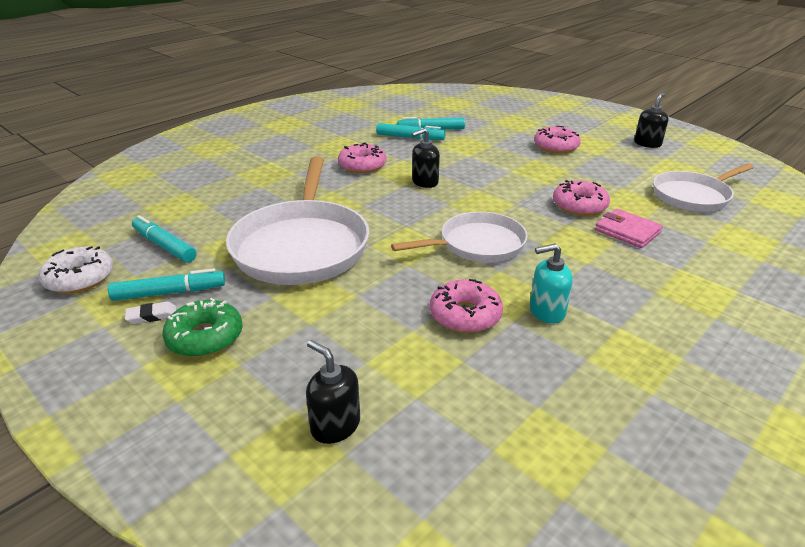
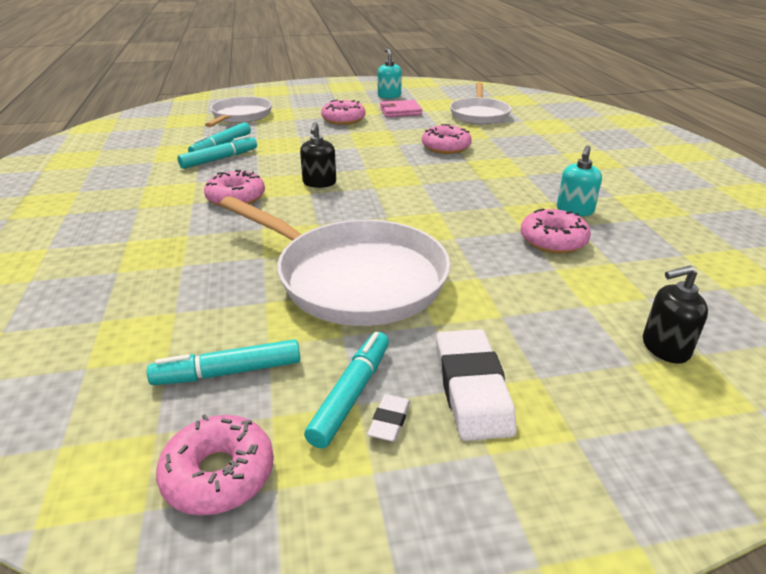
camera: 55 degrees left, 0 degrees up
(80, 278) = (219, 474): white donut -> pink donut
(205, 337) = (472, 389): green donut -> white eraser
(477, 244) = (455, 200): white pan -> white pan (240, 116)
(627, 231) = (500, 148): pink wallet -> pink wallet (400, 111)
(647, 144) = (389, 96): black soap dispenser -> turquoise soap dispenser

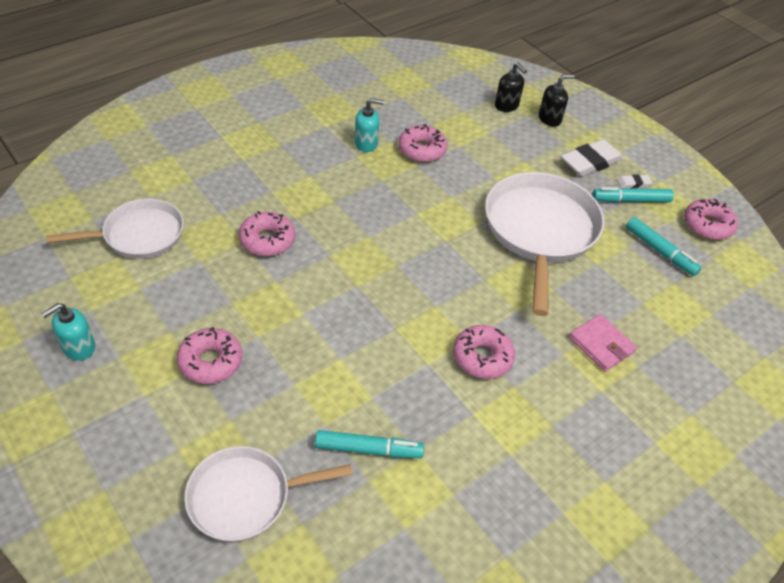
camera: 120 degrees left, 15 degrees up
(219, 159) = (407, 427): turquoise marker -> none
(319, 183) = (412, 308): black soap dispenser -> black soap dispenser (550, 119)
(400, 111) = (153, 312): pink wallet -> pink wallet (601, 345)

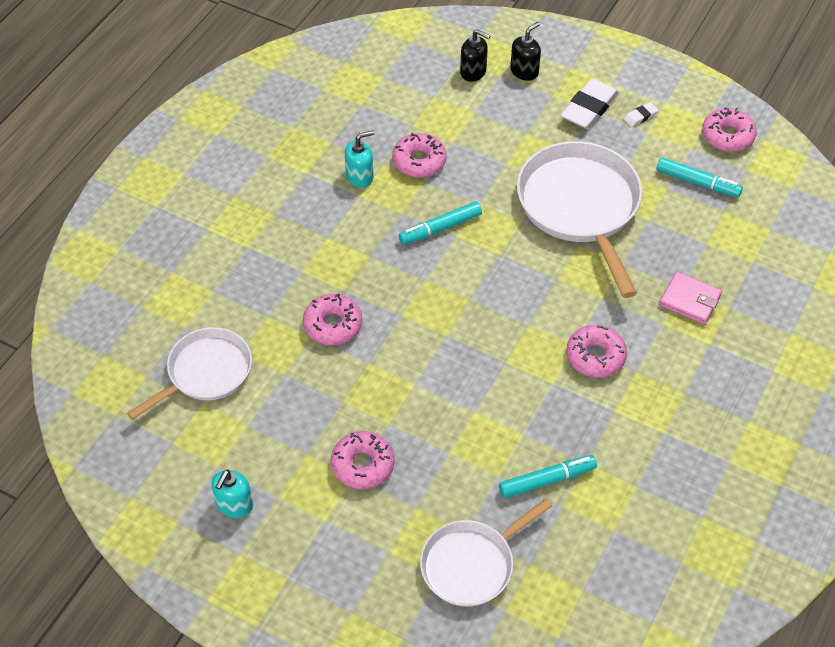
camera: 20 degrees left, 5 degrees up
(630, 200) = (646, 137): turquoise marker -> turquoise marker (440, 228)

